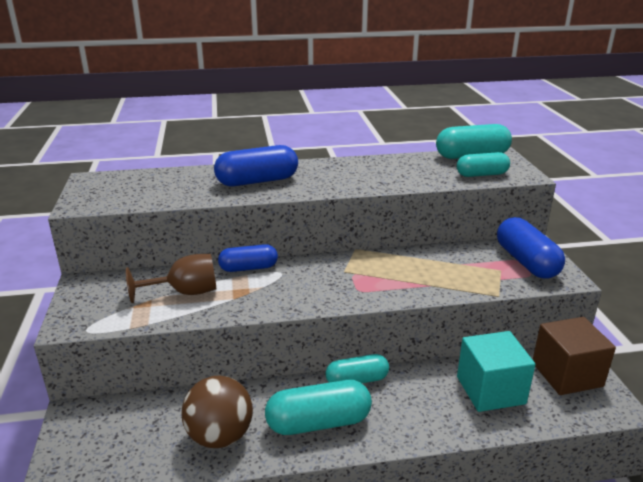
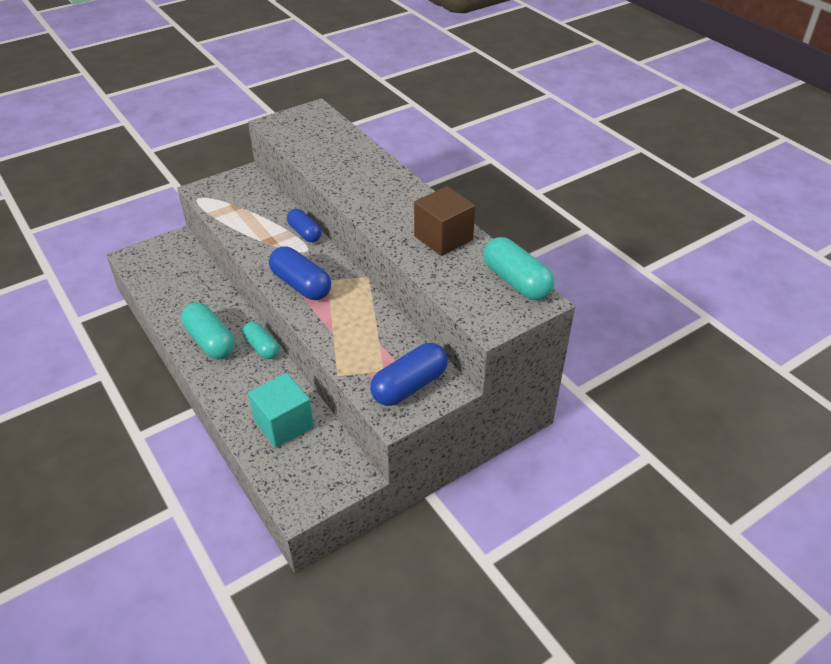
camera: 65 degrees right, 15 degrees up
(185, 292) = (257, 217): brown goblet -> none
(220, 436) = (182, 302): brown ball -> none
(257, 181) = (360, 178): blue capsule -> blue capsule (301, 285)
(482, 175) = (468, 296): turquoise capsule -> none
(567, 374) = (327, 471): brown cube -> brown cube (443, 238)

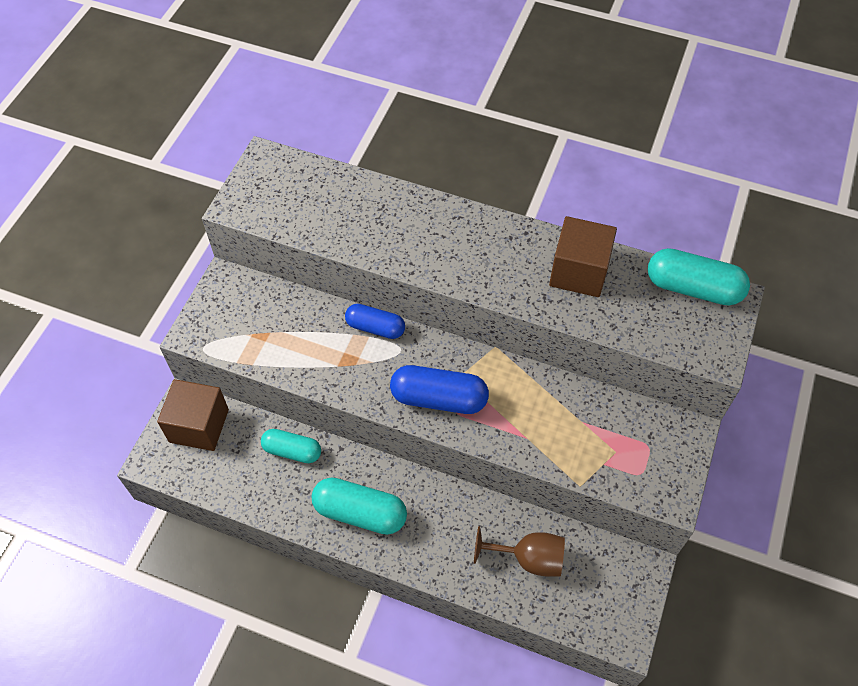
camera: 35 degrees left, 15 degrees up
(172, 253) = (199, 426): none -> brown cube
(261, 347) = (421, 485): turquoise capsule -> turquoise capsule (292, 451)
(283, 424) = (528, 558): turquoise cube -> brown goblet
(409, 386) = (653, 453): blue capsule -> none

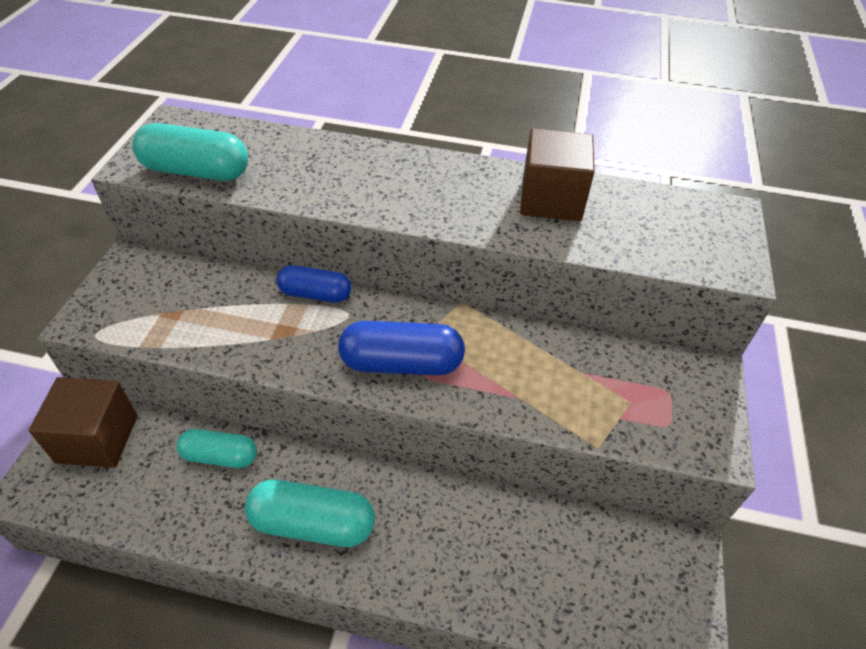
camera: 10 degrees left, 10 degrees down
(528, 558) = (539, 557): brown goblet -> none
(693, 288) = (684, 205): turquoise capsule -> turquoise capsule (196, 171)

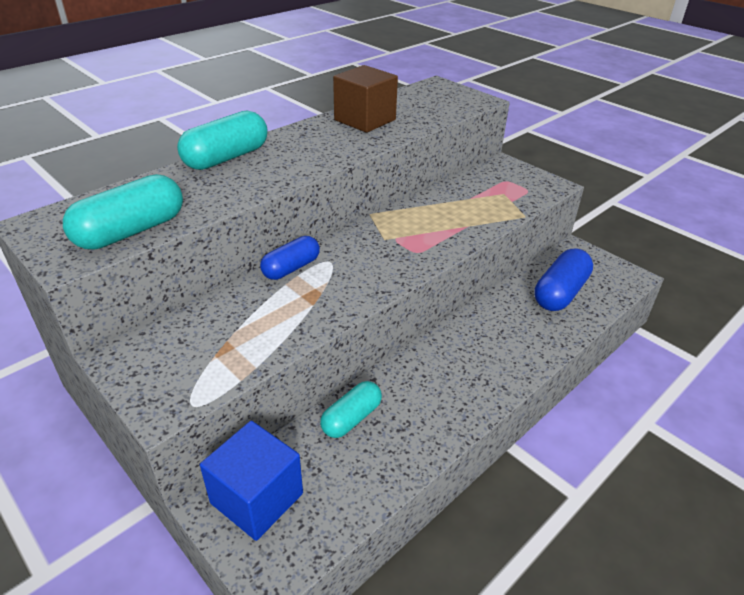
camera: 55 degrees left, 10 degrees down
(97, 439) = (257, 498): brown cube -> blue cube
(313, 523) = (454, 388): turquoise capsule -> turquoise capsule (226, 158)
(401, 363) = (398, 256): blue capsule -> blue capsule (560, 293)

